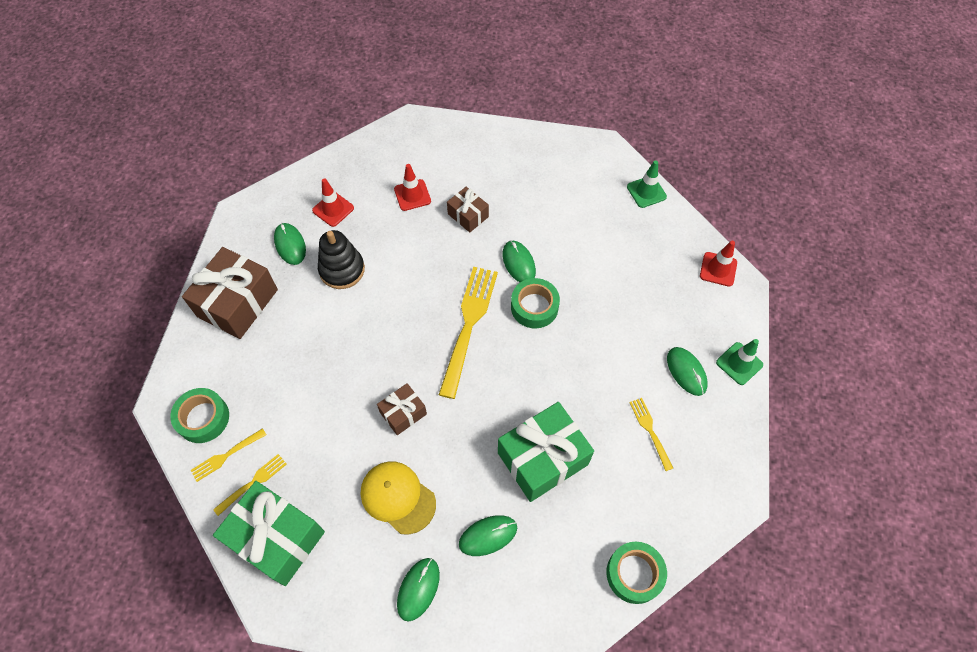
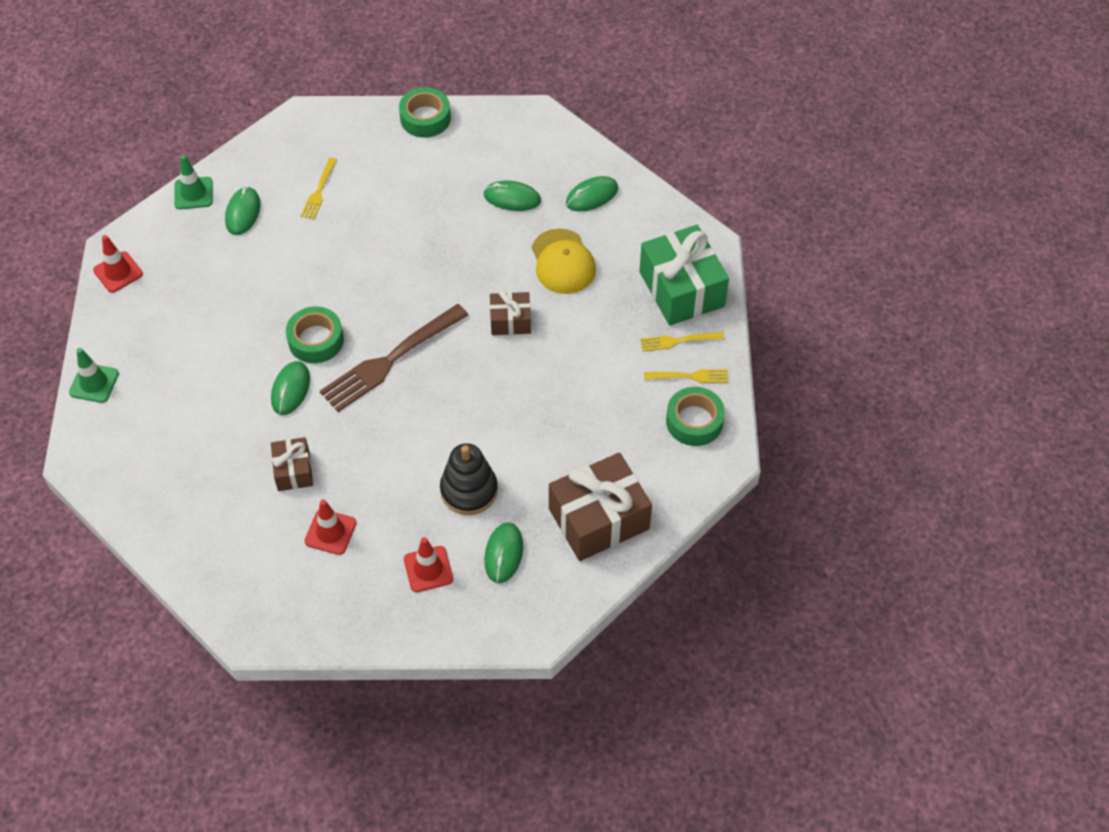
camera: 145 degrees left, 5 degrees down
(468, 325) = (390, 360): yellow fork -> brown fork
(542, 458) = (423, 222): green gift -> none

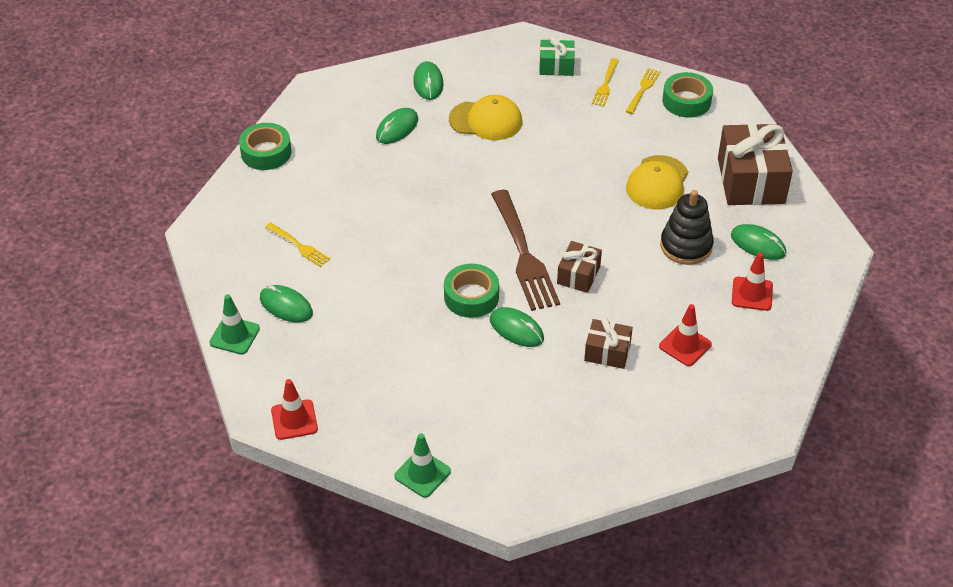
camera: 65 degrees left, 10 degrees down
(510, 321) = (527, 169): brown gift -> brown gift (578, 275)
(549, 436) = (657, 183): none -> yellow cap
(681, 289) = (556, 66): green gift -> green gift, size x0.53

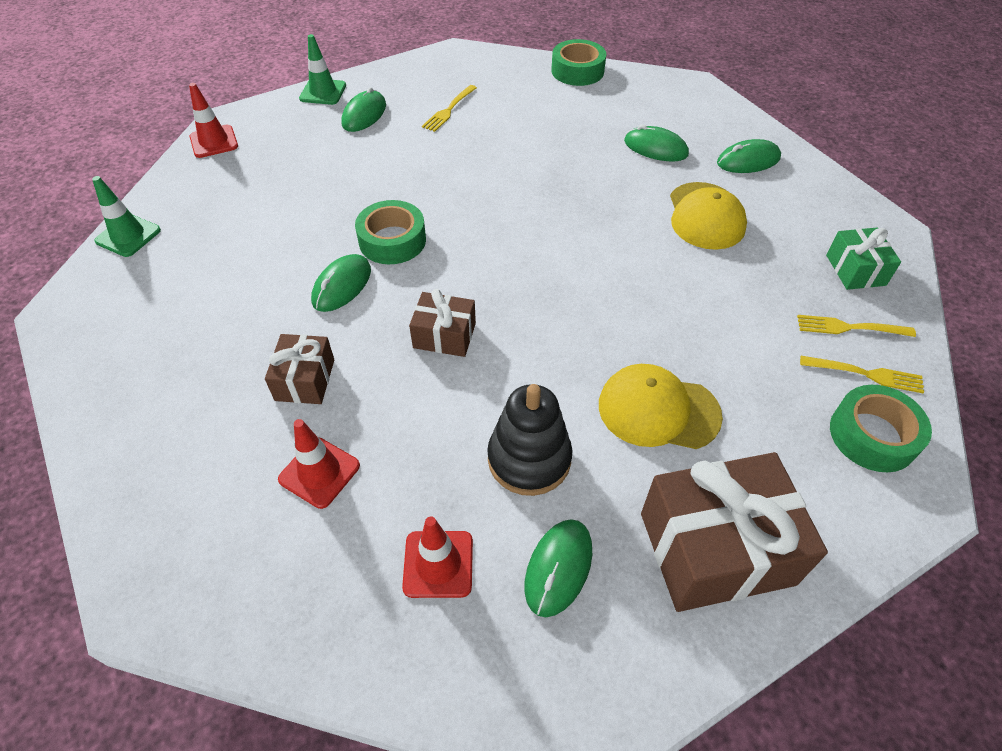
camera: 80 degrees right, 5 degrees up
(524, 254) = (472, 278): brown fork -> none

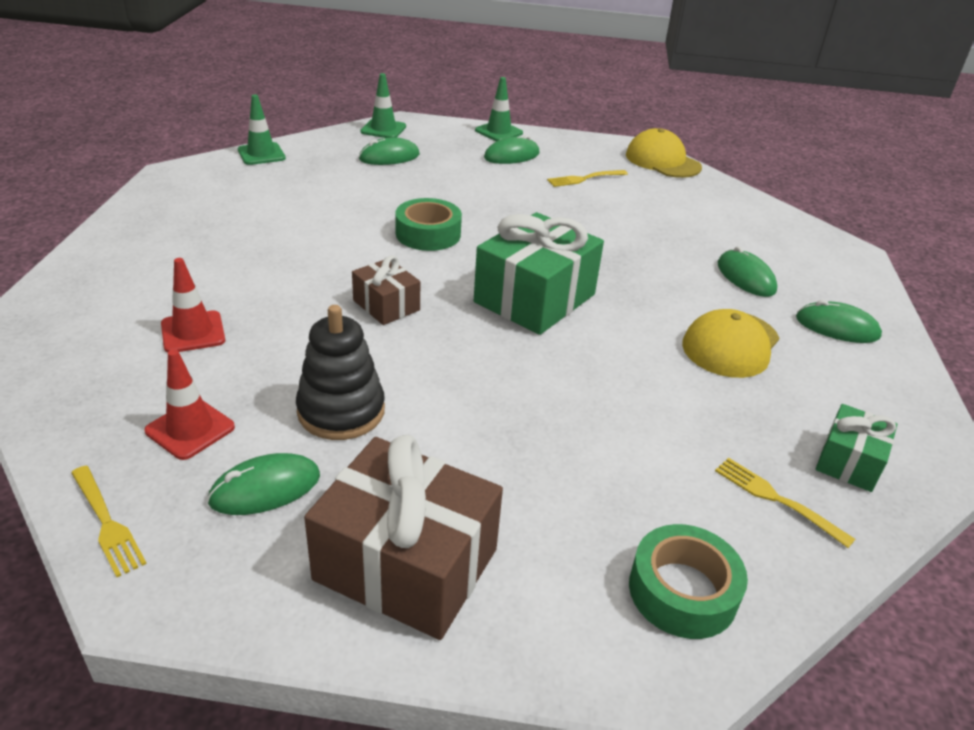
camera: 35 degrees right, 15 degrees down
(214, 142) = (383, 129): red traffic cone -> green traffic cone
(305, 380) = (257, 279): brown gift -> none
(342, 285) = (355, 241): green mouse -> green mouse (389, 157)
(543, 256) = (535, 298): none -> green gift
(577, 71) = (740, 198): green tape -> none
(658, 410) = (490, 445): yellow cap -> yellow cap (662, 161)
(866, 374) = (744, 543): yellow fork -> yellow fork (107, 523)

